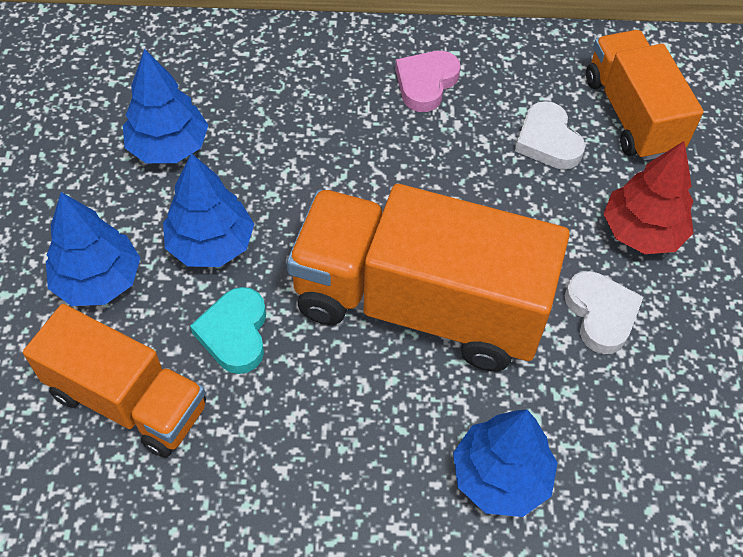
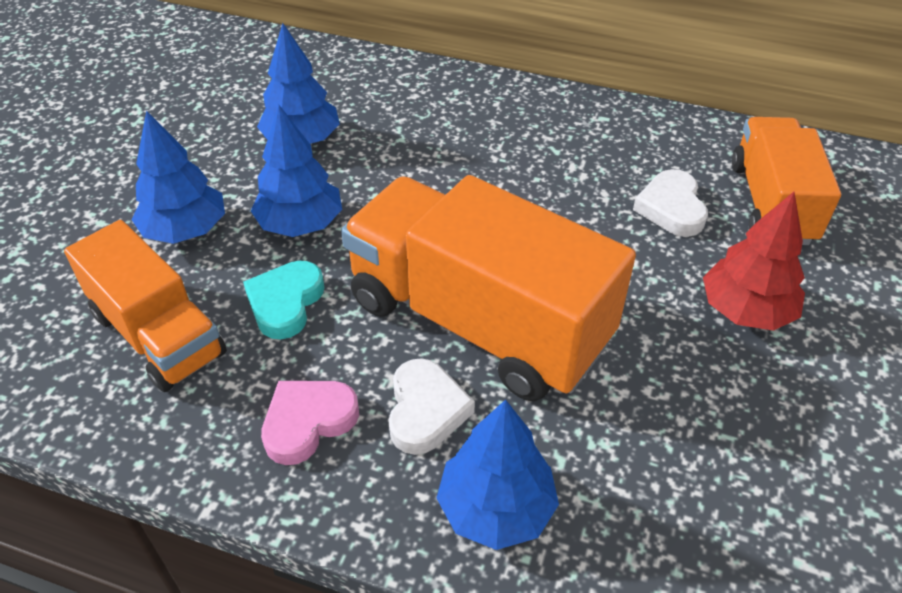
camera: 20 degrees right, 10 degrees down
(426, 83) = (565, 137): pink heart -> pink heart (308, 422)
(601, 314) = (671, 377): white heart -> white heart (425, 410)

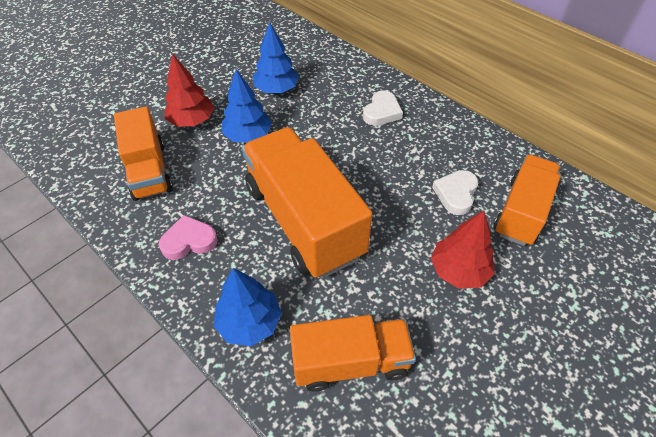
camera: 25 degrees right, 5 degrees up
(185, 230) = (192, 121): blue tree -> red tree
(285, 303) = (215, 175): turquoise heart -> none
(425, 410) = (247, 257): white heart -> white heart (382, 112)
(687, 501) = (350, 362): none -> orange truck

